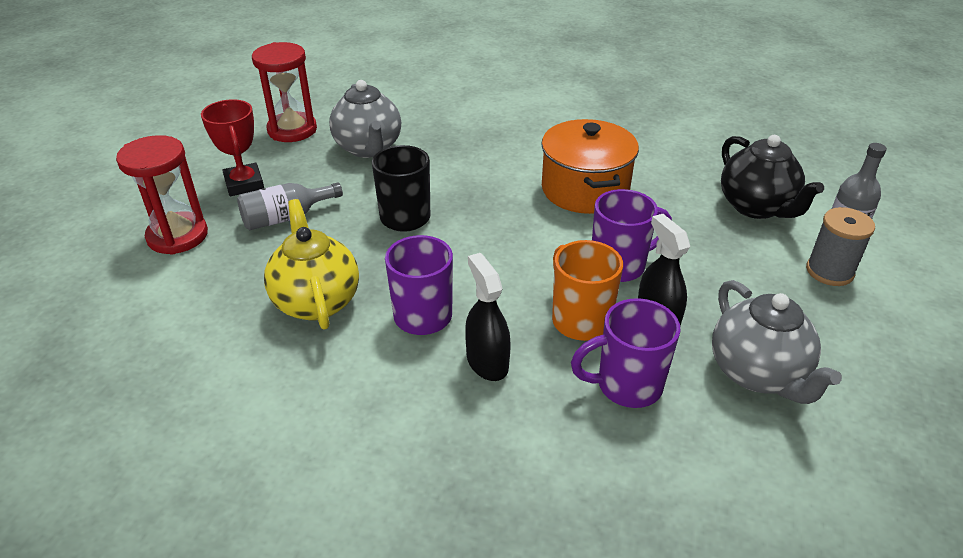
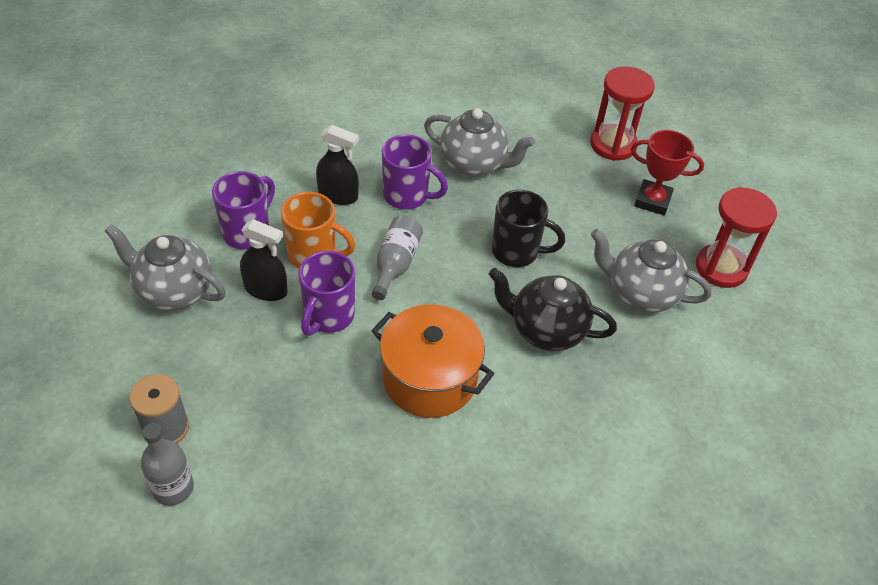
camera: 130 degrees right, 10 degrees up
(286, 218) = (582, 198): grey bottle -> grey bottle (395, 264)
(316, 301) = (474, 164): yellow teapot -> grey teapot
(756, 207) = (270, 470): black teapot -> black teapot (546, 330)

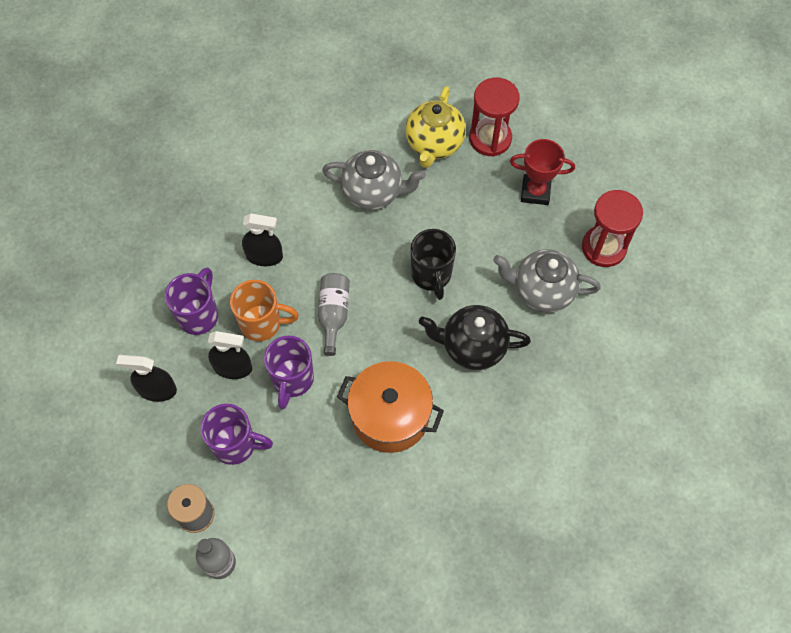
camera: 10 degrees left, 15 degrees up
(174, 291) = (157, 390): grey teapot -> black spray bottle
(407, 196) = (324, 241): purple mug -> purple mug (236, 444)
(517, 252) = (432, 275): black mug -> black mug turned 75 degrees clockwise
(551, 137) = (434, 144): none -> yellow teapot

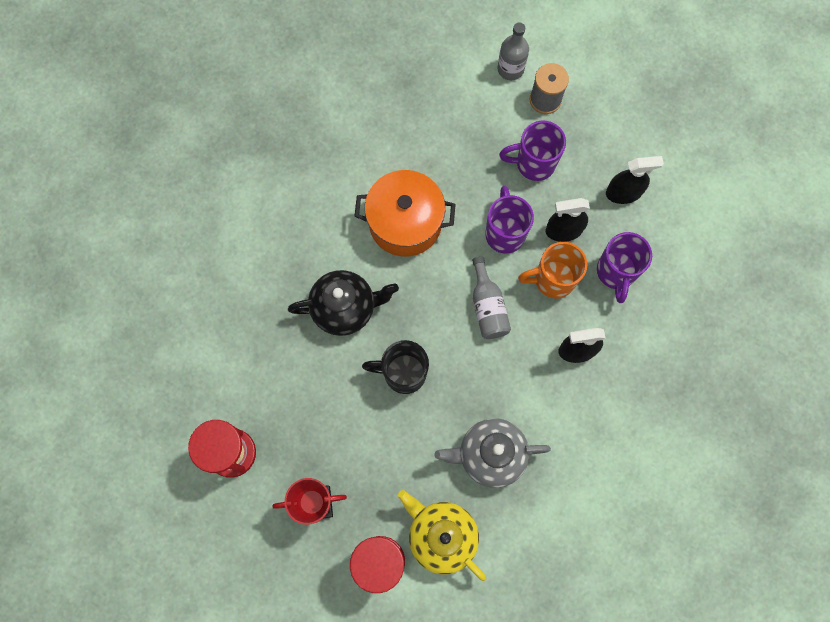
camera: 165 degrees right, 10 degrees up
(432, 275) = (403, 373): black mug -> black mug turned 60 degrees counterclockwise
(434, 144) = (441, 535): yellow teapot -> yellow teapot turned 45 degrees counterclockwise
(542, 291) = (288, 385): grey teapot -> none

